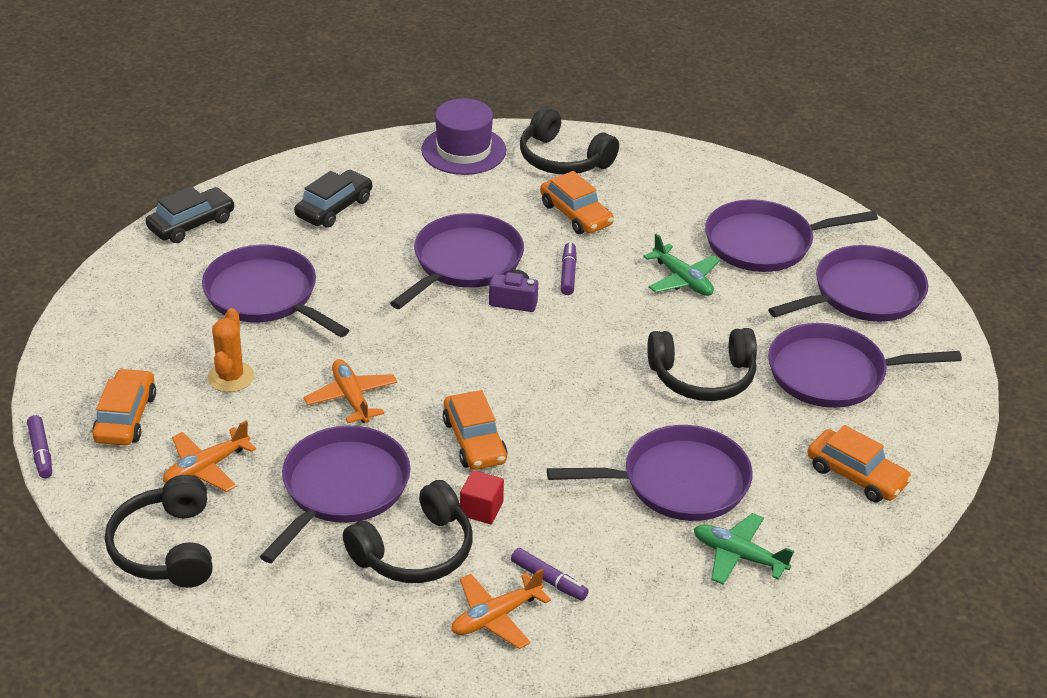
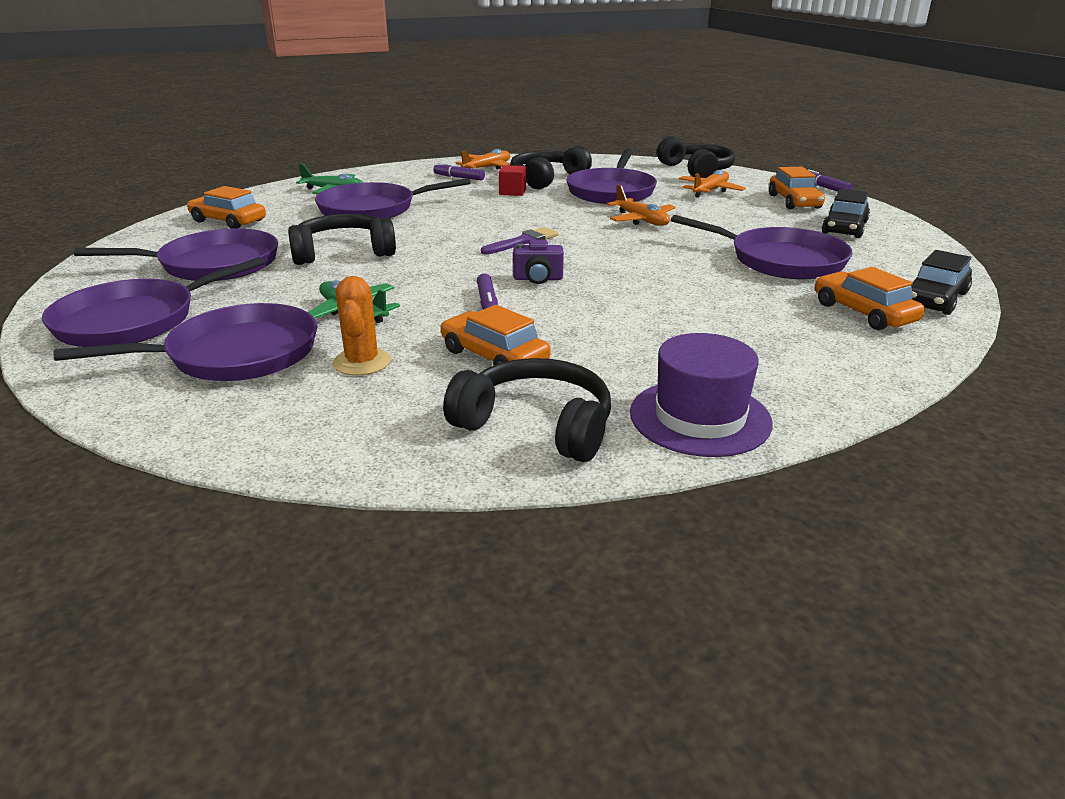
camera: 170 degrees right, 10 degrees down
(230, 377) = (746, 221): orange cactus -> orange cactus (362, 362)
(334, 208) = (801, 329): black car -> black car (844, 228)
(464, 262) = (608, 300): purple pan -> none
(474, 441) = (532, 212): orange car -> orange car (863, 313)
(508, 370) = (523, 242): none -> purple brush

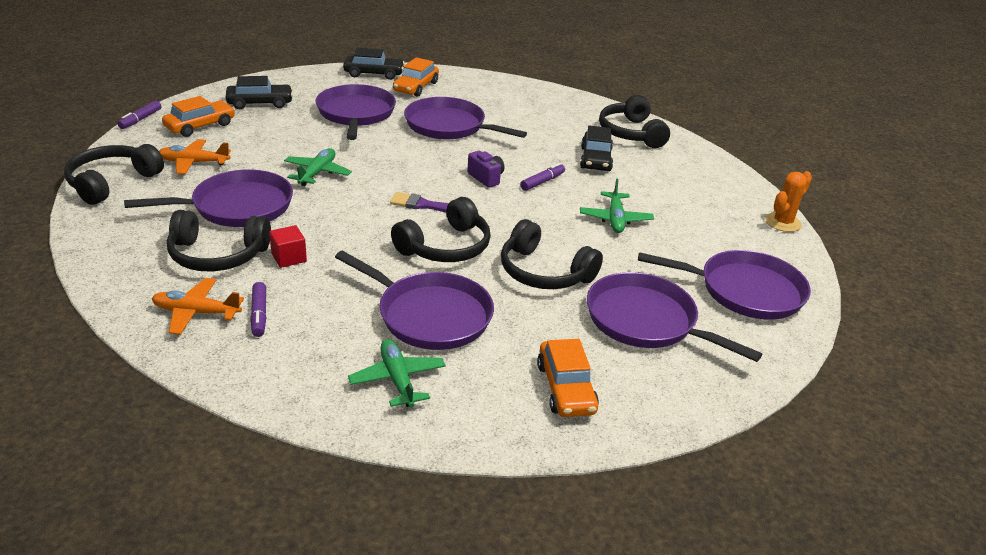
camera: 130 degrees left, 5 degrees up
(236, 354) = (708, 229): purple pan -> purple pan (448, 126)
(362, 362) = (655, 190): orange cactus -> orange cactus (783, 222)
(444, 232) = (445, 247): none -> black headphones
(494, 356) = (595, 159): orange car -> black car
(641, 220) = (317, 173): orange plane -> green plane
(700, 417) = (574, 106): purple hat -> none

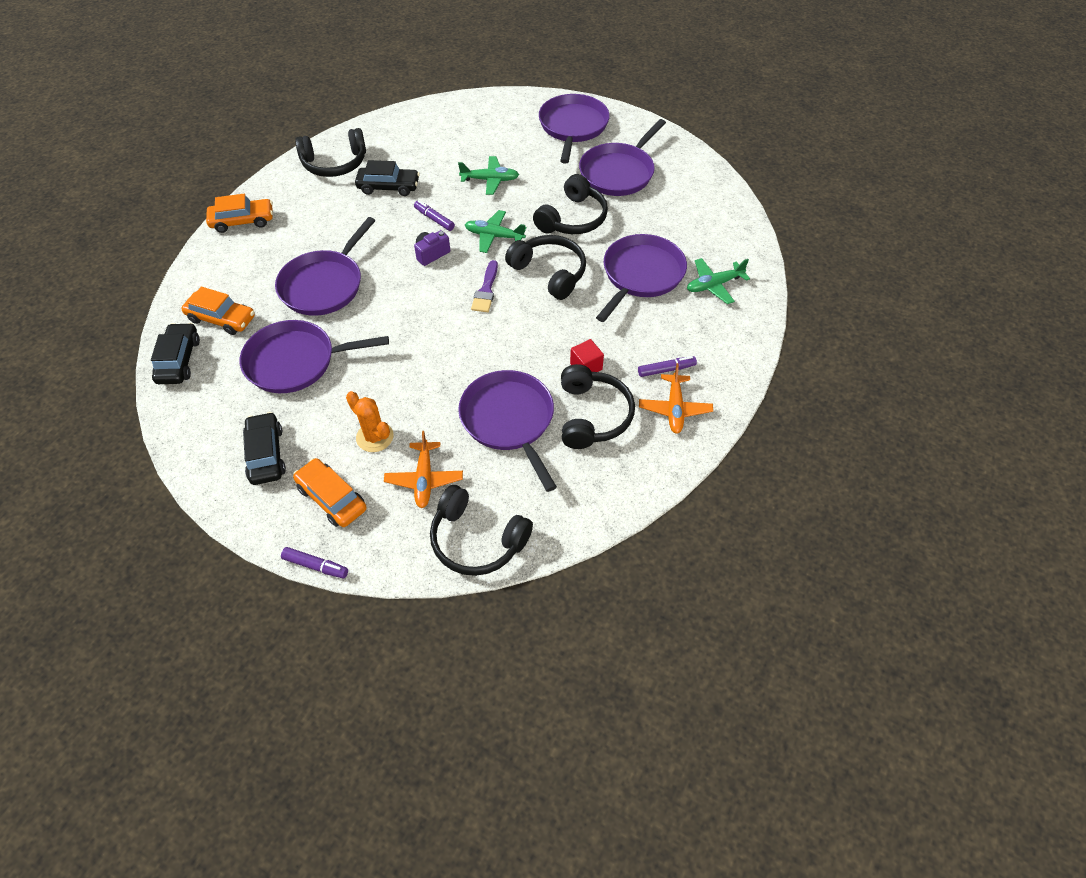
camera: 90 degrees left, 20 degrees up
(317, 173) = (435, 372): green plane -> green plane (494, 236)
(565, 388) = (697, 209): orange car -> orange car (242, 221)
(783, 222) = (480, 99): orange cactus -> orange cactus (375, 437)

